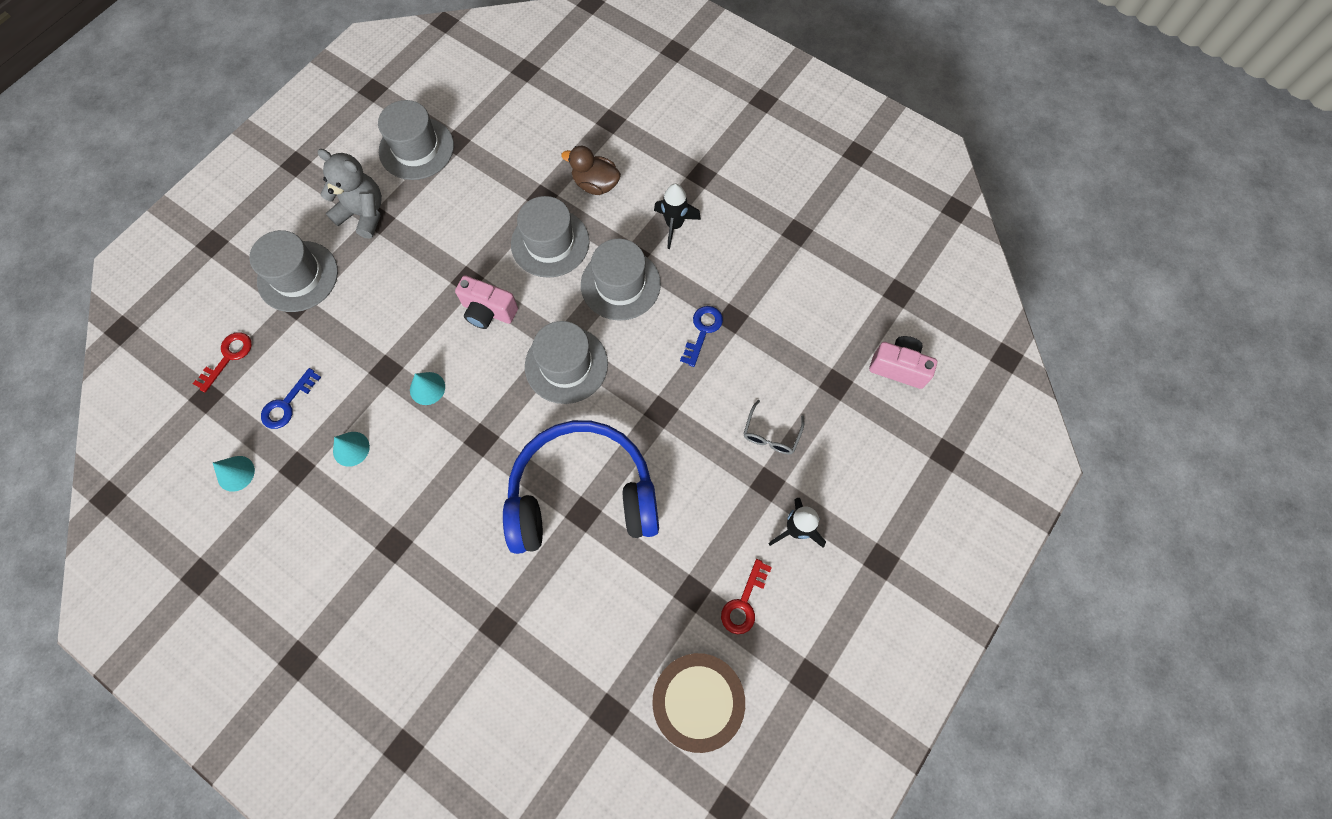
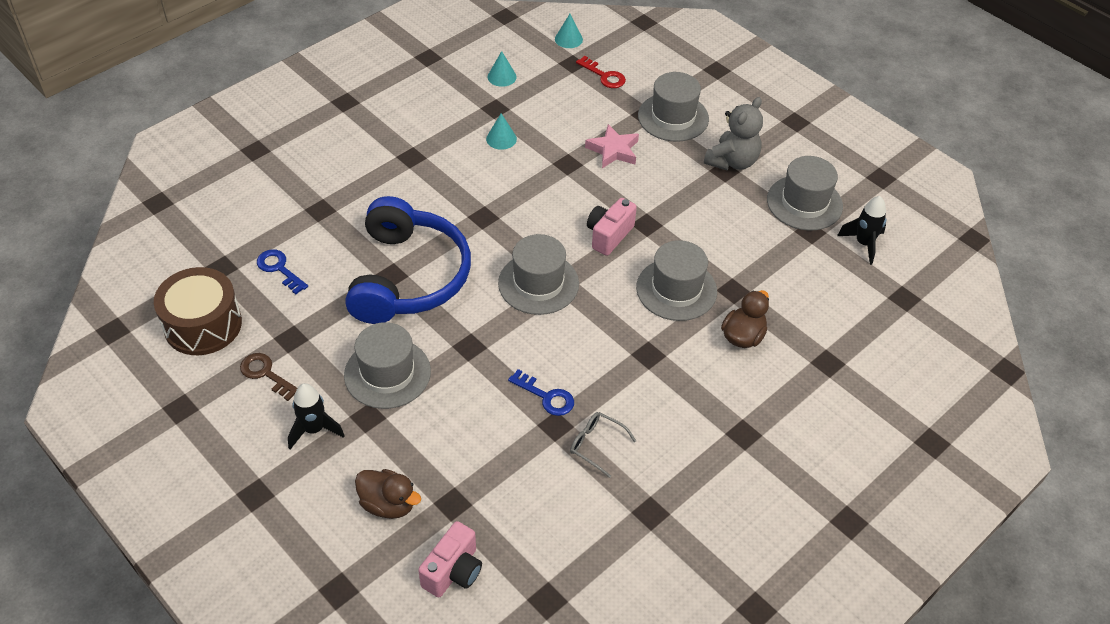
camera: 100 degrees right, 20 degrees down
(287, 404) = (552, 106): blue key -> blue key (279, 269)
(358, 327) = (613, 150): none -> pink star
(427, 388) = (542, 188): turquoise cone -> turquoise cone (568, 39)
(620, 284) = (616, 338): grey hat -> grey hat (387, 373)
(674, 225) = (679, 396): black rocket -> black rocket (863, 244)
(744, 603) = (266, 374): red key -> brown key
(771, 434) = (416, 431): grey glasses -> grey glasses (596, 445)
(854, 437) = (388, 504): none -> brown duck

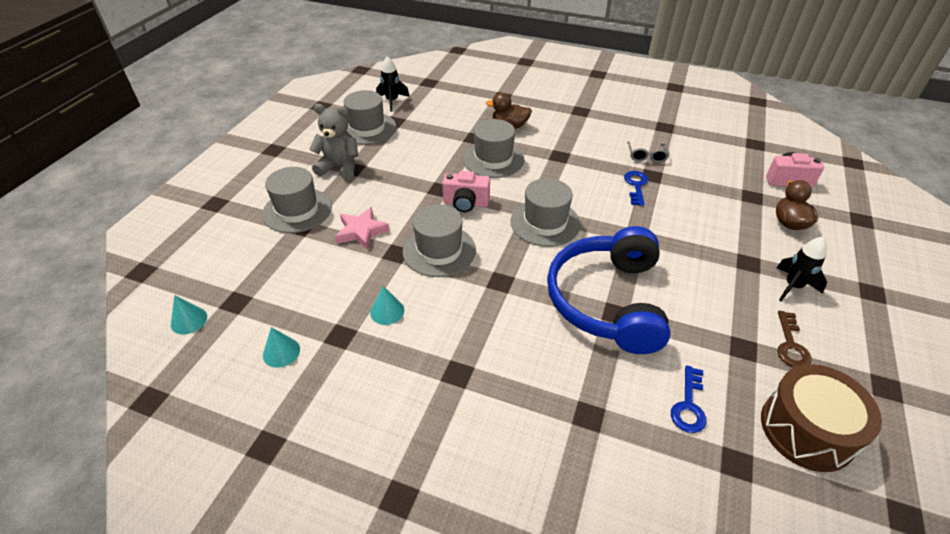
camera: 115 degrees left, 5 degrees down
(387, 373) = (705, 269): grey hat -> grey hat (439, 250)
(408, 277) = (607, 301): blue headphones -> blue headphones turned 60 degrees counterclockwise
(604, 76) = (250, 271): red key -> none

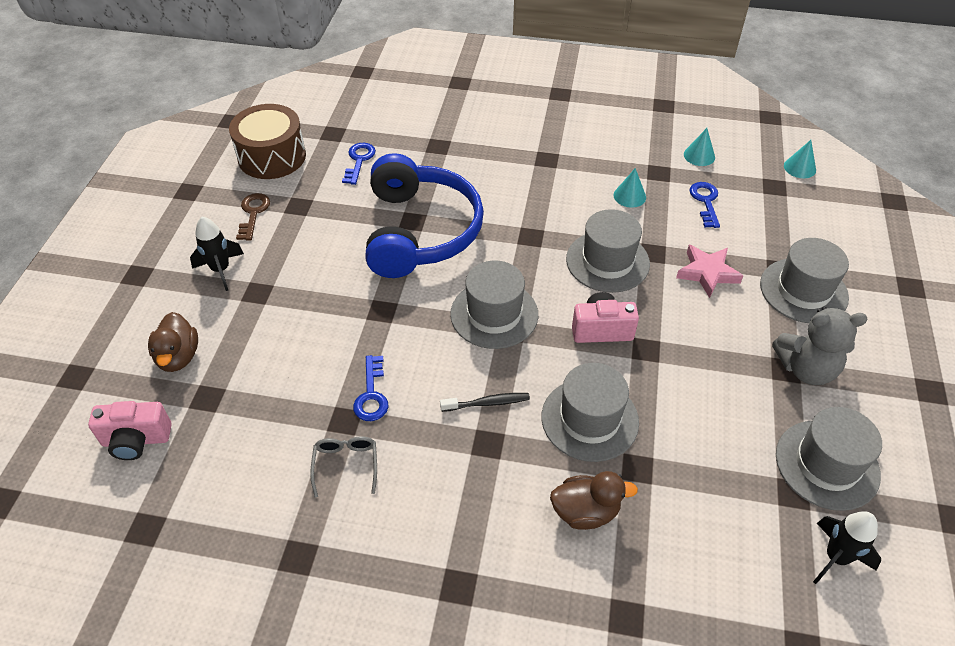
camera: 170 degrees right, 5 degrees up
(316, 295) = (705, 201): none -> blue key
(557, 173) = (487, 403): none -> black toothbrush

